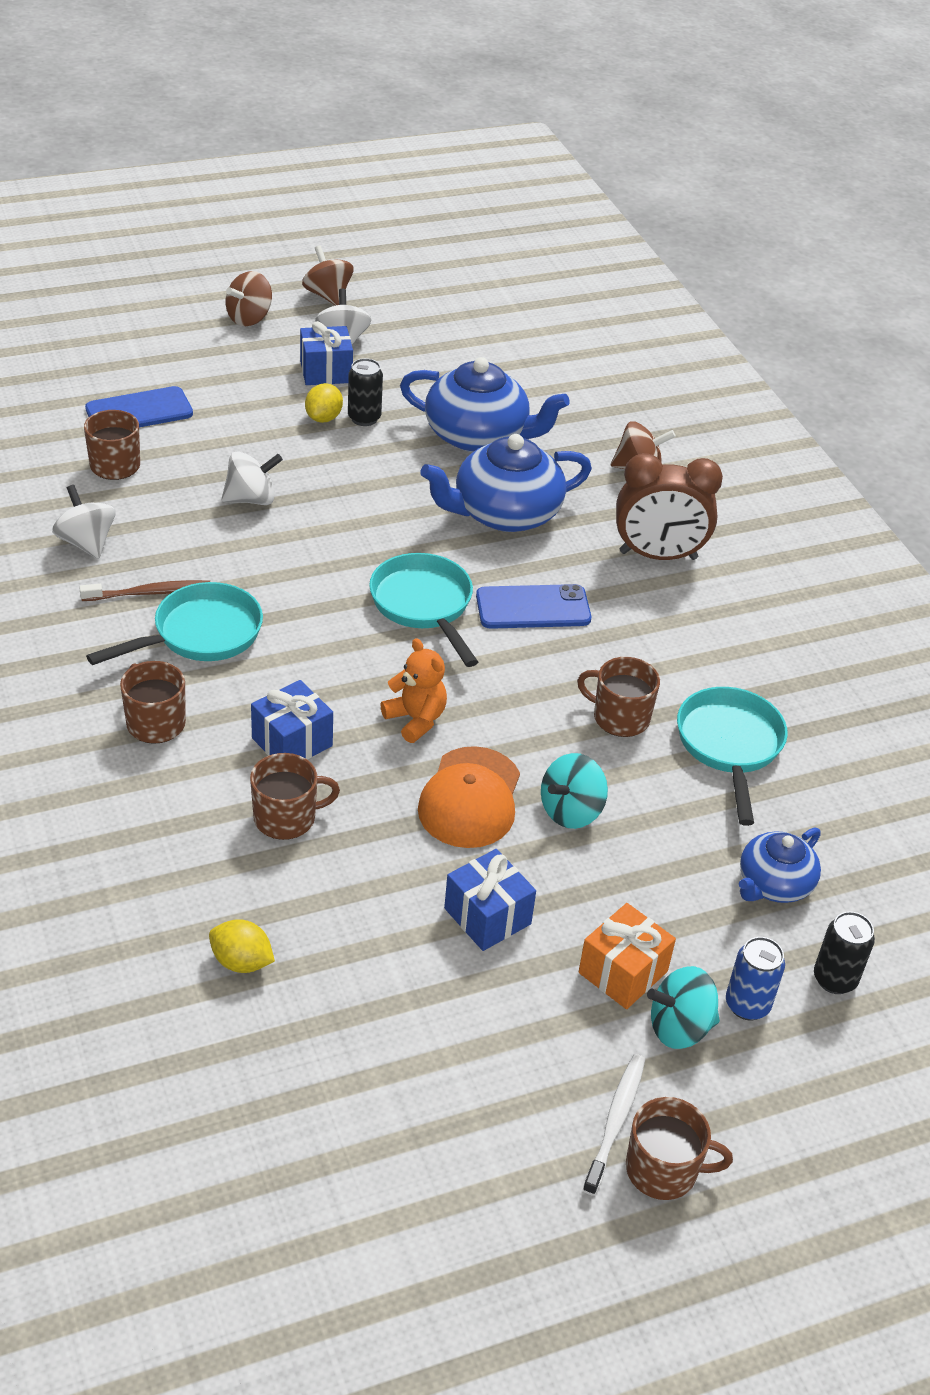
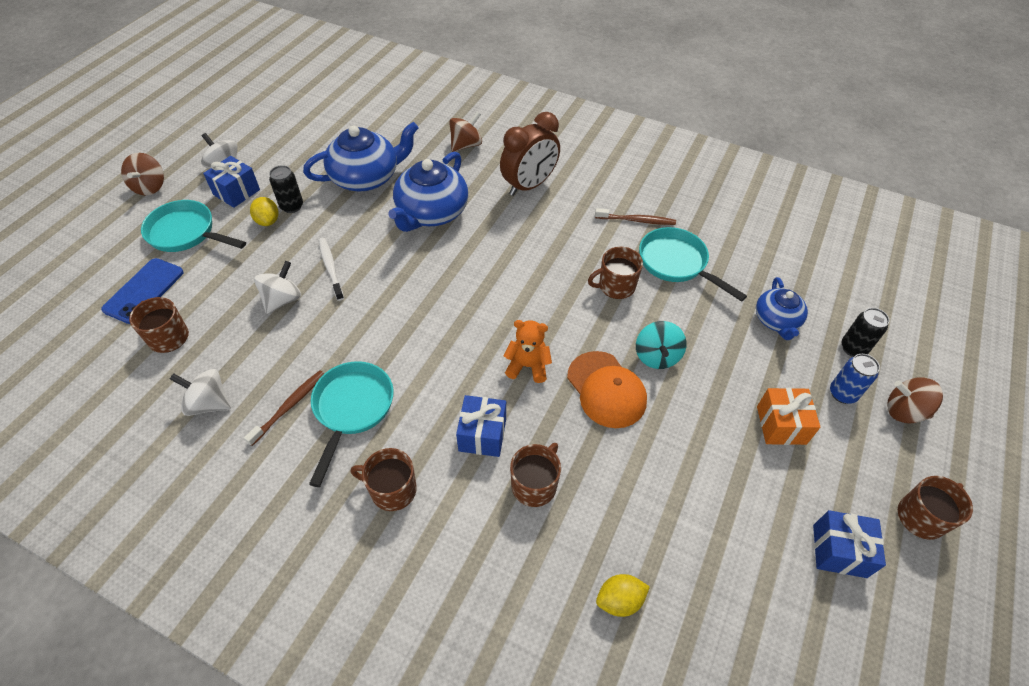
camera: 40 degrees left, 10 degrees up
(328, 296) = (184, 145): brown spinning top -> brown spinning top (904, 411)
(424, 606) = (453, 295): turquoise pan -> turquoise pan (186, 233)
(487, 916) = (693, 451): blue gift -> blue gift (839, 551)
(533, 607) = (507, 256): blue phone -> none
(615, 1122) = (876, 511): white toothbrush -> white toothbrush (331, 268)
(679, 1027) = (835, 432): turquoise spinning top -> none
(744, 673) = (636, 220): none -> brown toothbrush

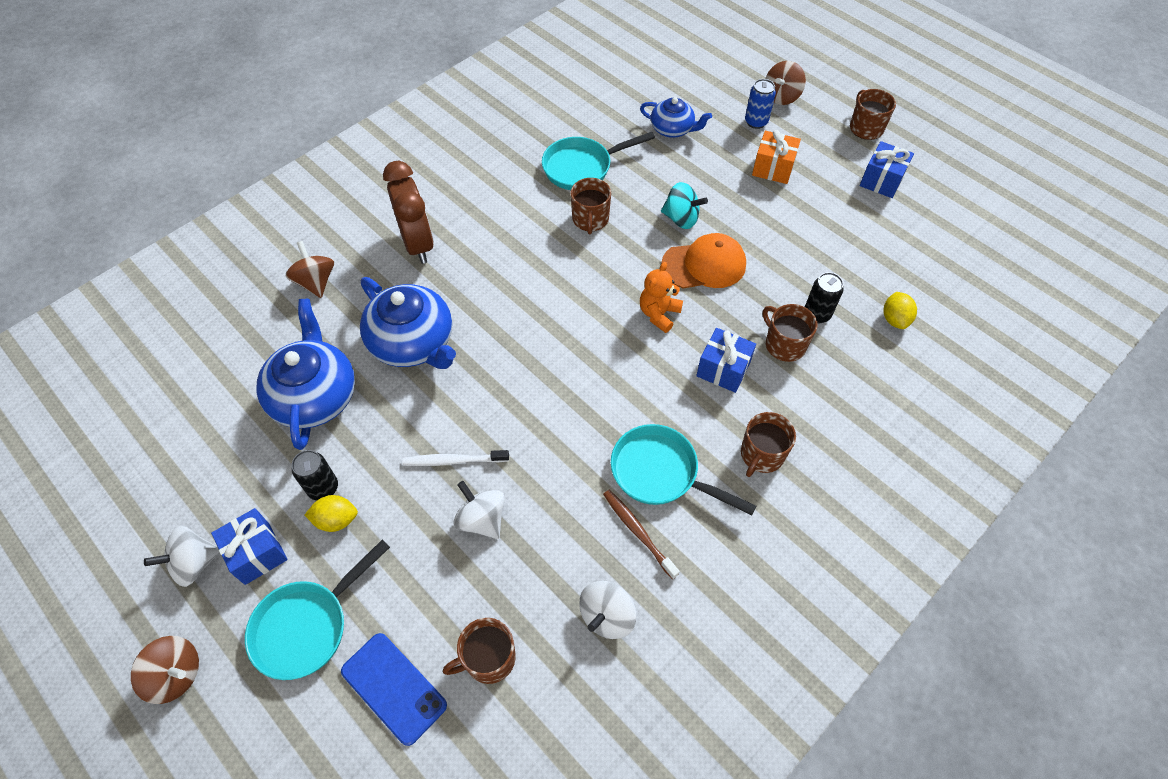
camera: 70 degrees left, 5 degrees up
(636, 220) = (514, 176): brown toothbrush -> none
(853, 348) = (716, 97): black can -> black can (817, 314)

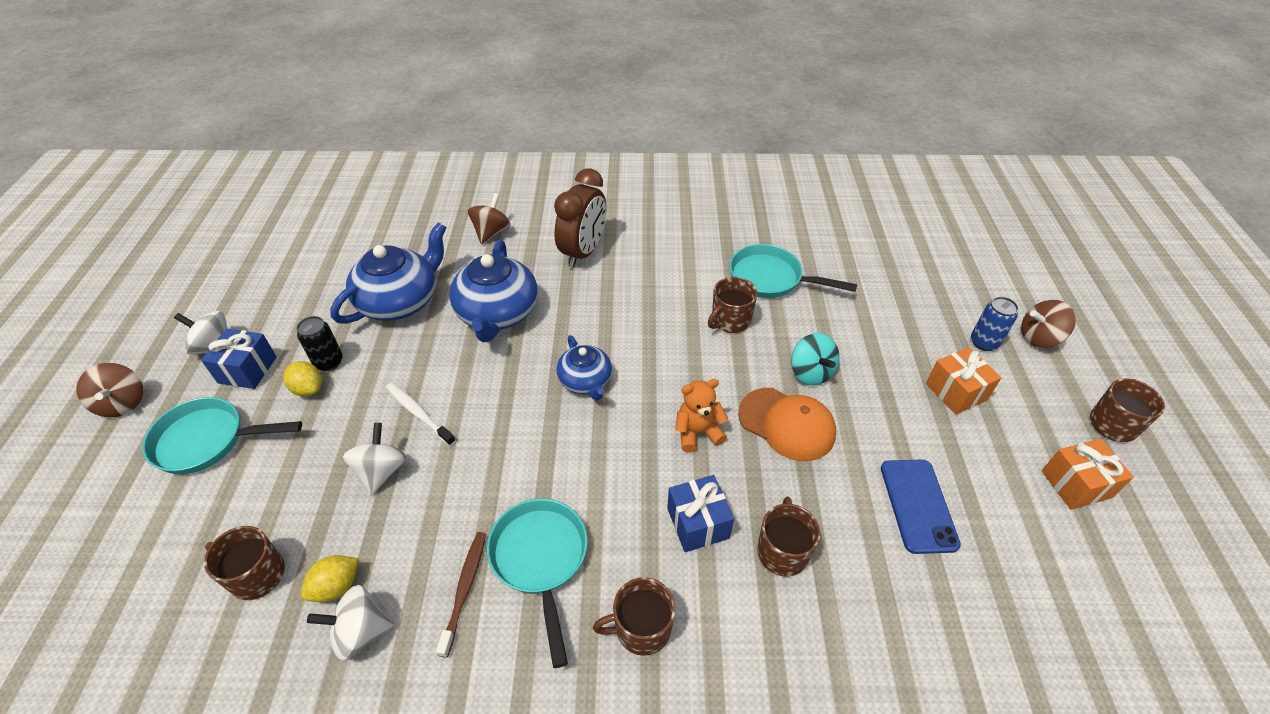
camera: 45 degrees right, 10 degrees down
(394, 688) = (189, 532): blue phone -> blue phone (918, 505)
(672, 129) = (889, 299): blue teapot -> blue teapot (585, 381)
(817, 314) = (849, 551): black can -> none
(881, 180) = (1076, 484): blue gift -> orange gift
(894, 319) = (935, 628): yellow lemon -> yellow lemon (336, 586)

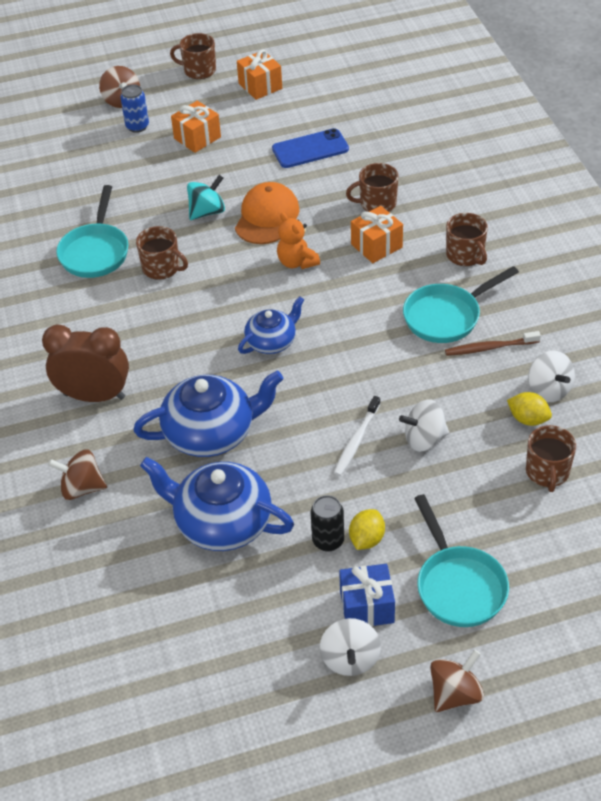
camera: 105 degrees left, 0 degrees up
(698, 523) = (376, 246): blue gift -> orange gift

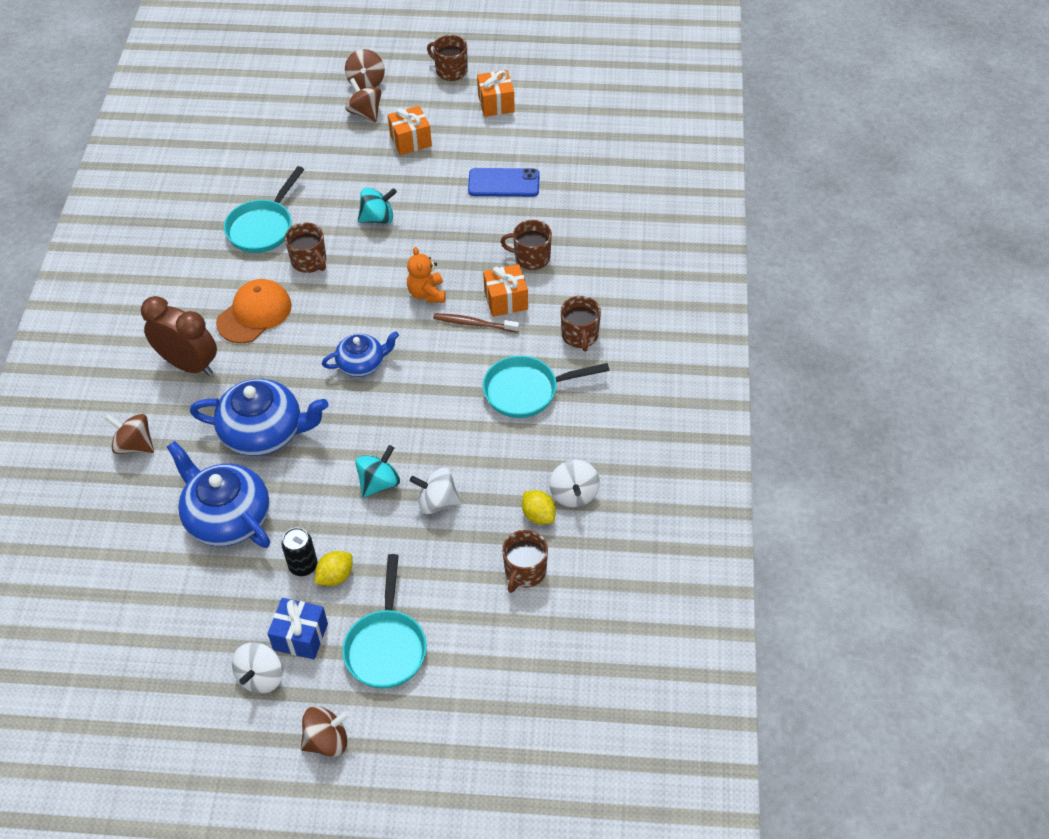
camera: 20 degrees right, 5 degrees up
(137, 126) = (365, 113): blue can -> brown spinning top
(267, 217) = (426, 240): orange cap -> orange cap (254, 314)
(356, 441) = (379, 483): white toothbrush -> turquoise spinning top
(489, 348) = (546, 435): brown toothbrush -> brown toothbrush (474, 324)

